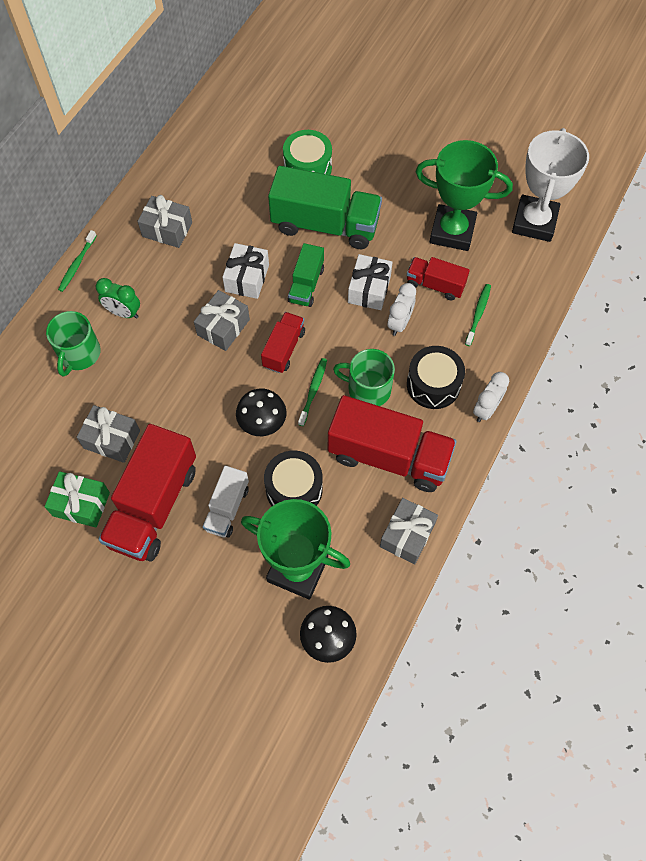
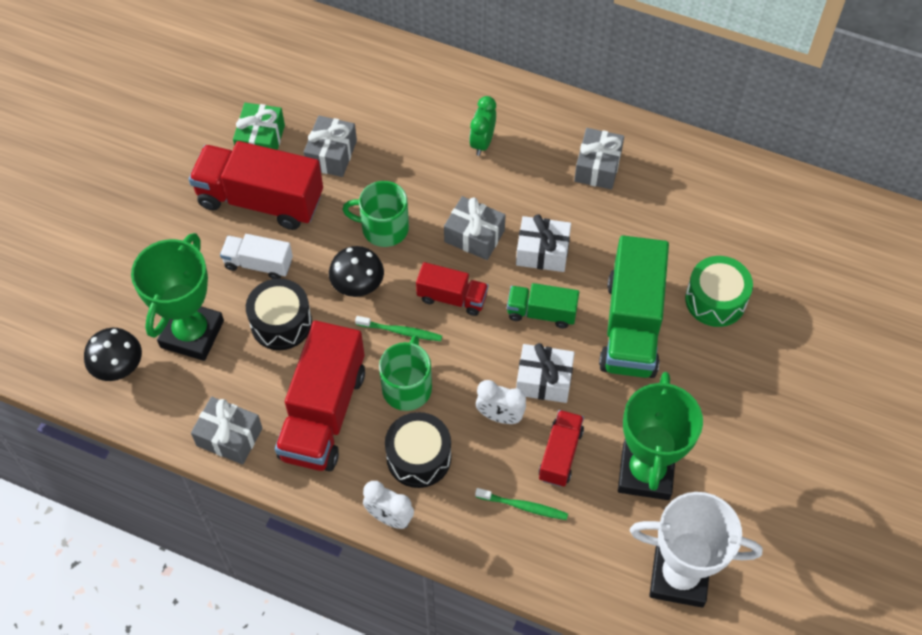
camera: 85 degrees right, 5 degrees down
(77, 264) = (538, 92): green toothbrush -> none
(79, 354) = (428, 112): green mug -> green mug (383, 228)

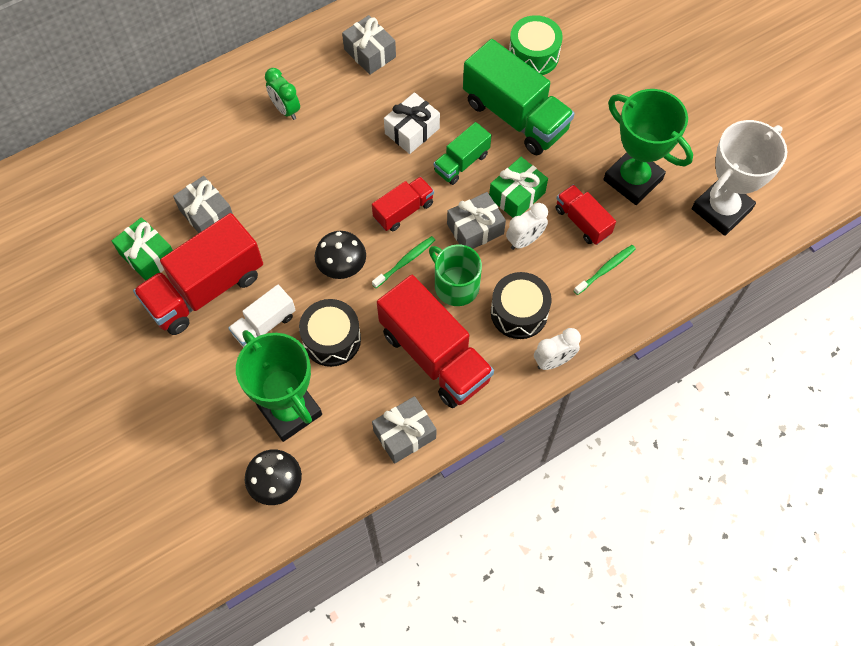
camera: 55 degrees left, 5 degrees up
(383, 228) = (305, 219): green mug -> none
(474, 236) = (363, 165): grey gift -> grey gift (475, 229)
(544, 380) = (517, 195): white gift -> green gift

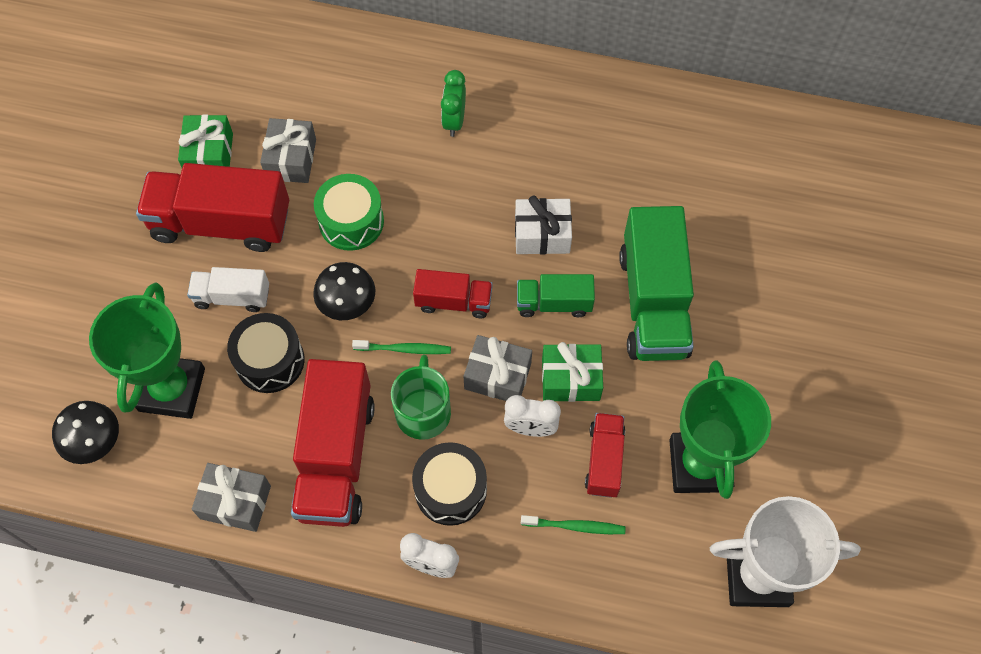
camera: 45 degrees right, 0 degrees up
(370, 53) = (583, 130): grey gift -> none
(533, 55) = (736, 259): green drum -> green drum (351, 221)

